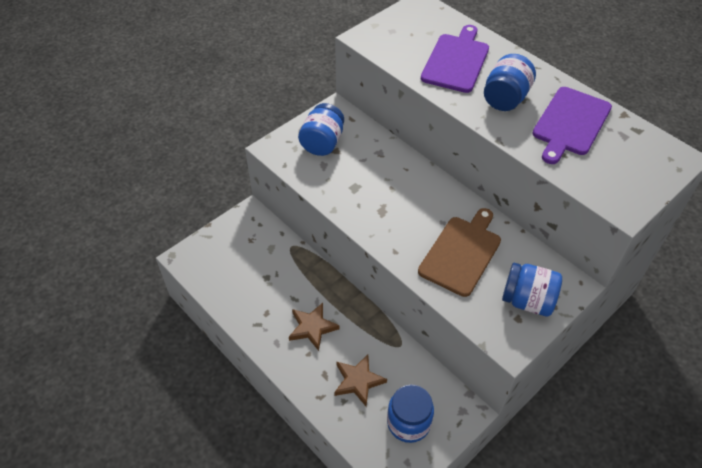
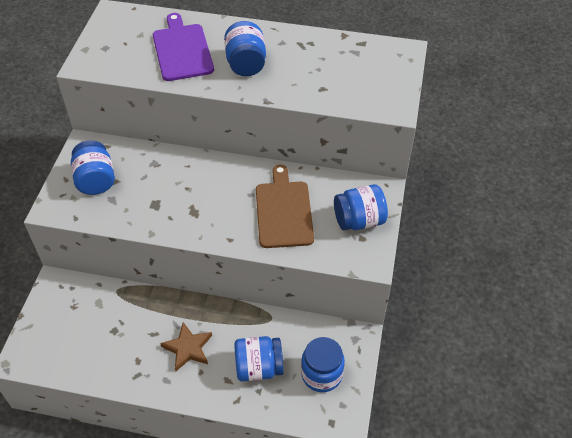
camera: 35 degrees left, 0 degrees up
(358, 381) = (259, 367): brown star -> blue jar
(570, 123) = (310, 61): purple cutting board -> none

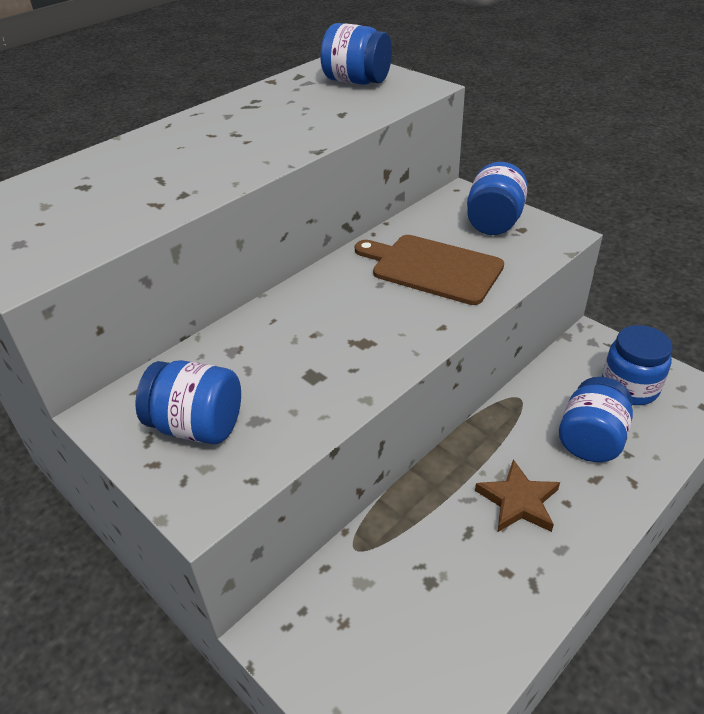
camera: 55 degrees left, 10 degrees down
(182, 50) = (132, 182): purple cutting board -> none
(246, 64) = (230, 146): blue jar -> blue jar (356, 81)

